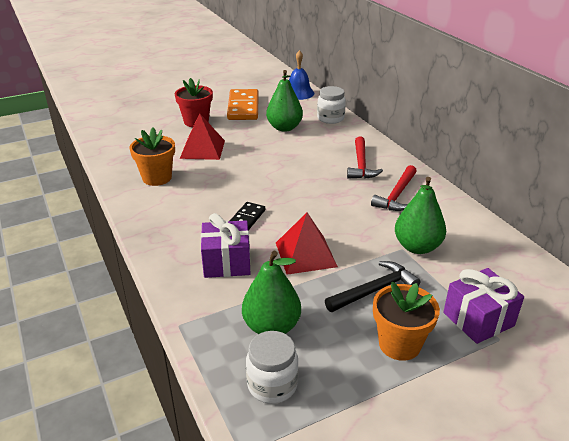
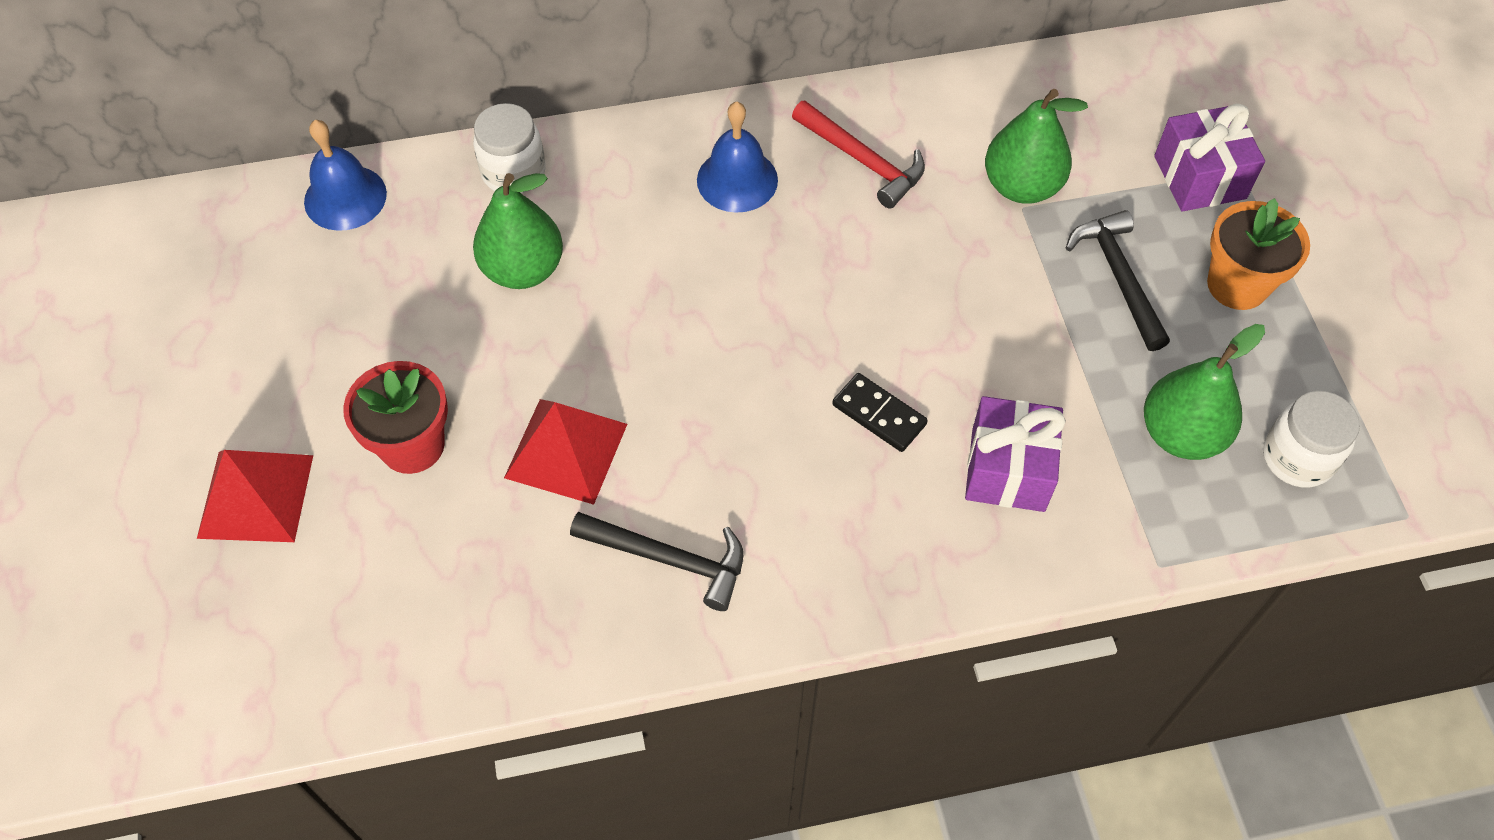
camera: 75 degrees left, 25 degrees up
(157, 178) = (669, 560): orange flower pot -> black hammer
(243, 107) = (374, 329): orange domino -> none
(305, 254) = (1009, 345): red pyramid -> red pyramid (256, 496)
(361, 165) = (737, 180): red hammer -> blue bell

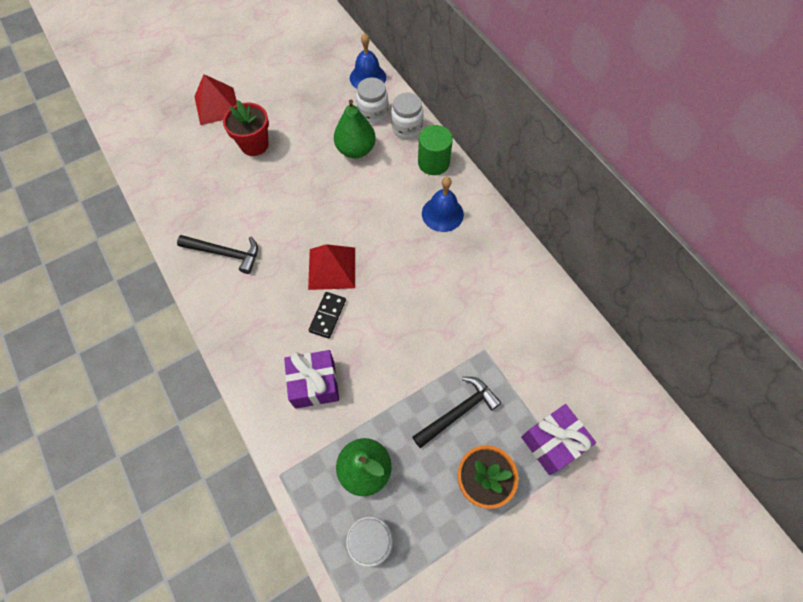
camera: 70 degrees right, 5 degrees up
(445, 215) = (373, 113): none -> white jar
(566, 450) = (268, 198): red pyramid -> red pyramid (332, 268)
(618, 157) = (433, 163): none -> green cylinder
(669, 560) = (225, 253): black hammer -> black hammer turned 75 degrees counterclockwise
(863, 161) = (480, 264): red hammer -> none
(1021, 186) = (499, 345): green pear -> none

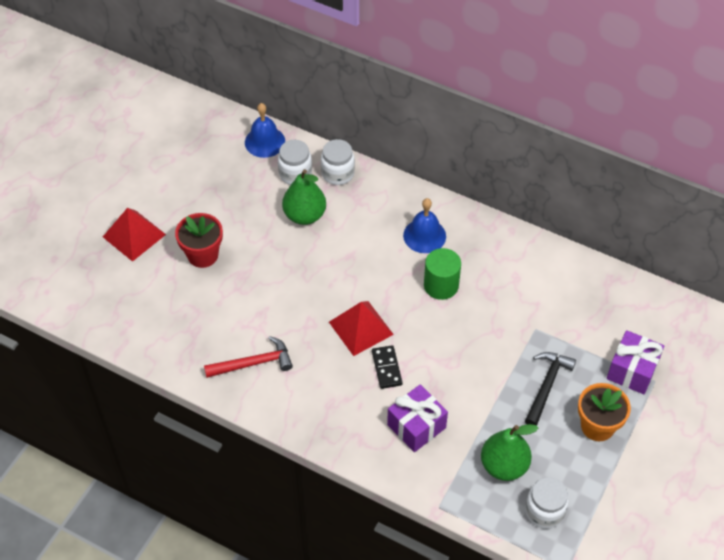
camera: 30 degrees left, 10 degrees down
(225, 253) = (254, 363): black hammer -> red hammer
(433, 163) = (385, 194): green cylinder -> green cylinder (441, 285)

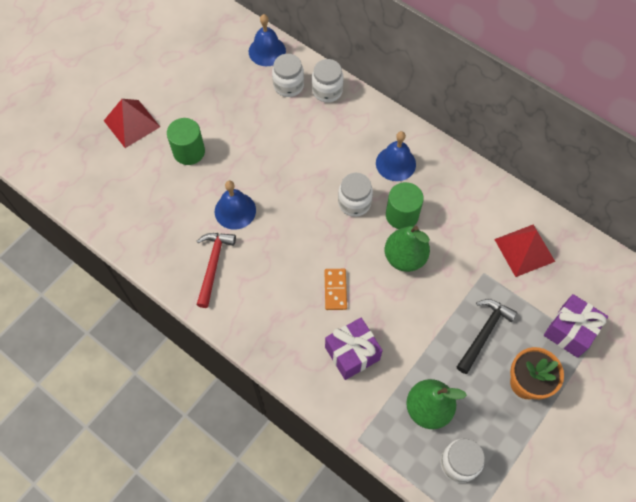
camera: 10 degrees right, 10 degrees up
(203, 255) = (189, 151): red flower pot -> green cylinder
(254, 363) = (213, 265): red hammer -> red hammer turned 75 degrees counterclockwise
(265, 306) = (235, 210): none -> blue bell
(304, 215) = (289, 127): green pear -> green pear (405, 257)
(361, 328) = (319, 246): red pyramid -> red pyramid (524, 250)
(386, 368) = (335, 290): black domino -> orange domino
(389, 281) = (354, 203): none -> white jar

